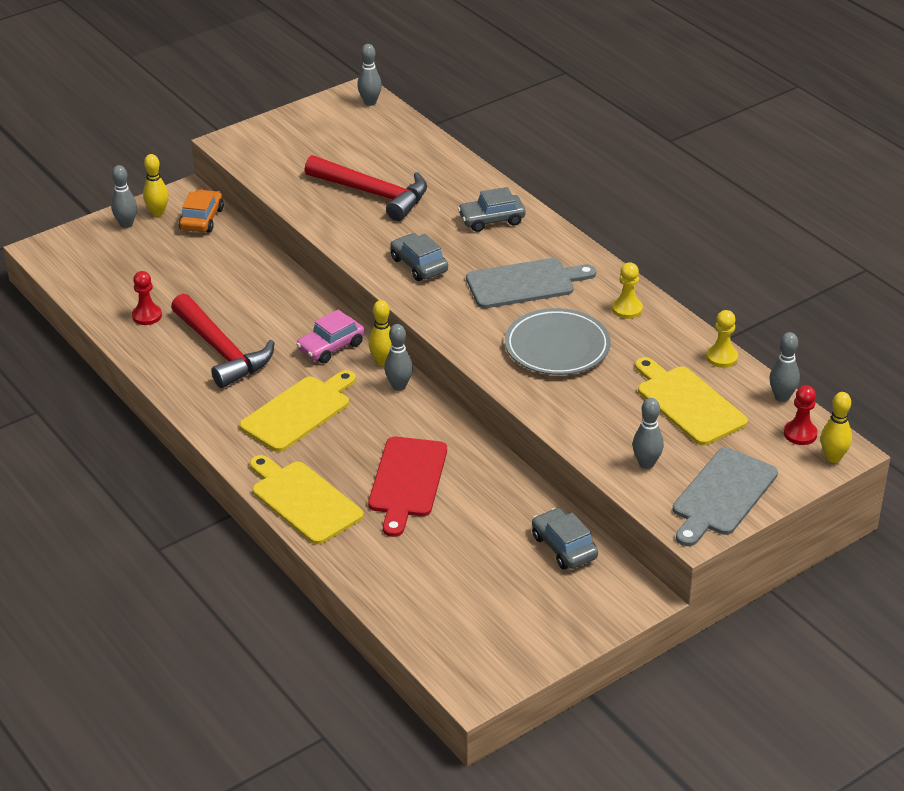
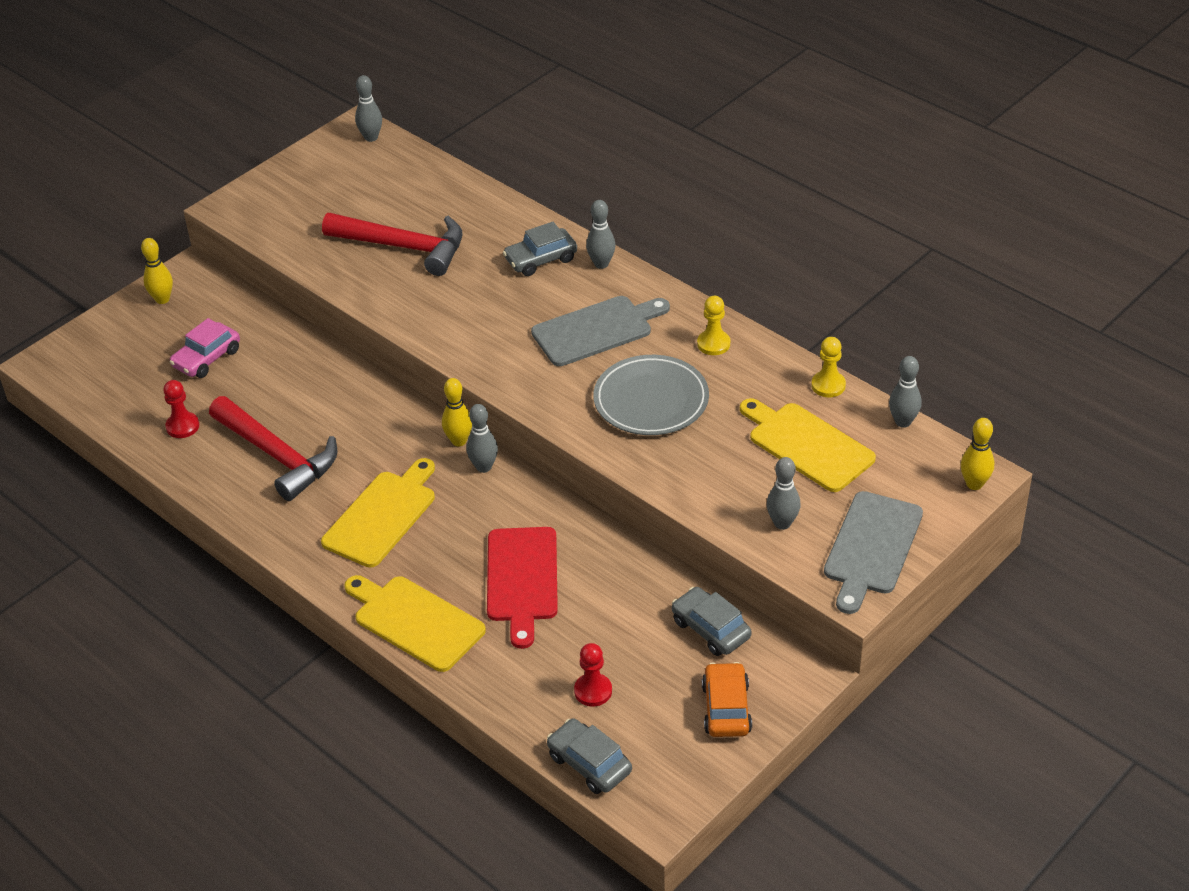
camera: 10 degrees left, 5 degrees up
(126, 224) = (130, 318): grey bowling pin -> grey bowling pin (601, 264)
(202, 219) = (214, 300): orange car -> orange car (726, 708)
(331, 347) = (397, 432): pink car -> pink car (207, 358)
(419, 265) = (476, 325): grey car -> grey car (589, 763)
(800, 434) = (933, 462): red pawn -> red pawn (593, 691)

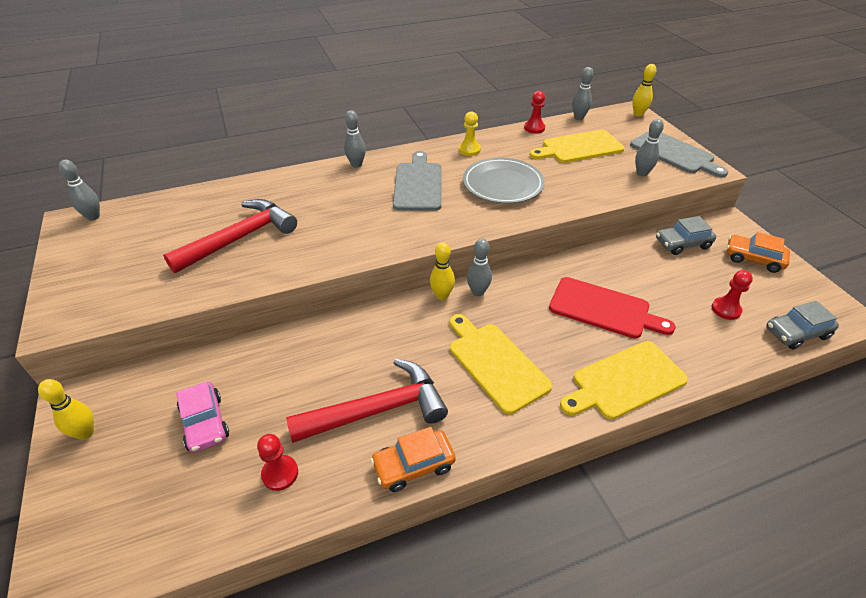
camera: 65 degrees left, 0 degrees up
(231, 502) = (413, 465): none -> orange car
(541, 259) = (326, 185): grey car -> none
(828, 385) = (534, 128): yellow pawn -> red pawn

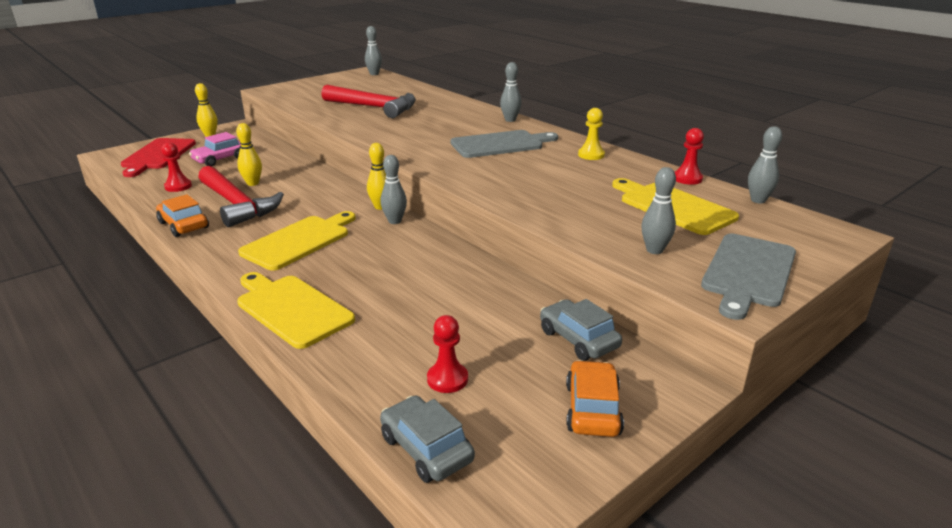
camera: 70 degrees right, 15 degrees down
(502, 184) = (537, 177): grey plate -> none
(603, 309) = (403, 288): red cutting board -> red cutting board (158, 155)
(638, 114) = (839, 239): yellow bowling pin -> yellow bowling pin (253, 183)

